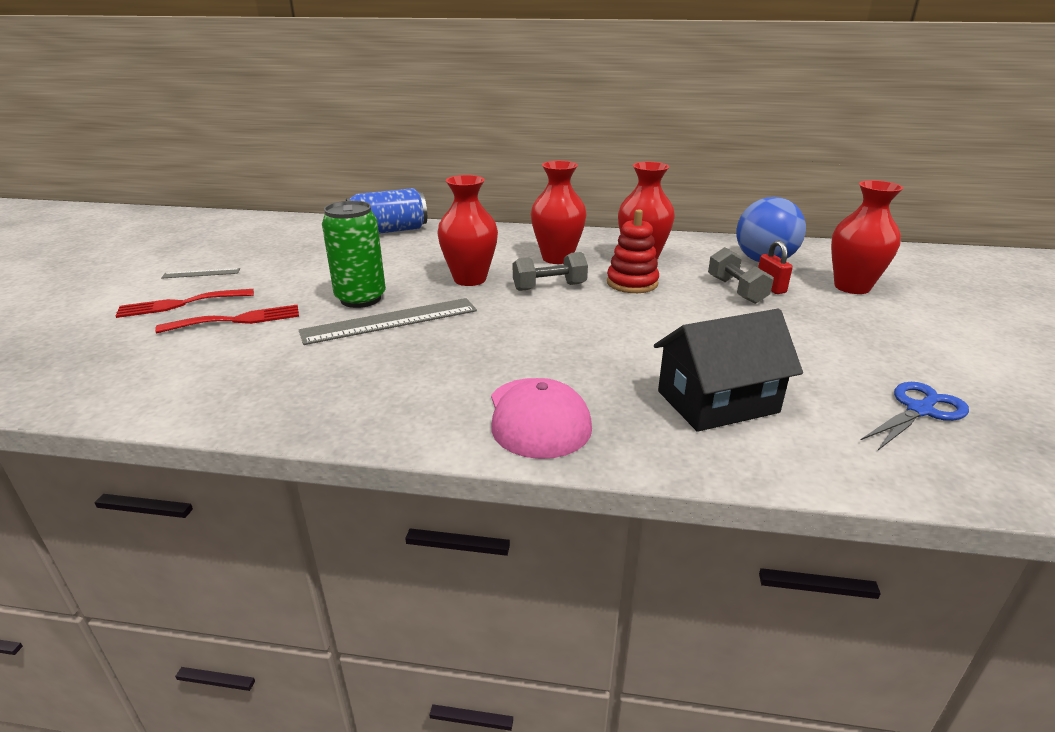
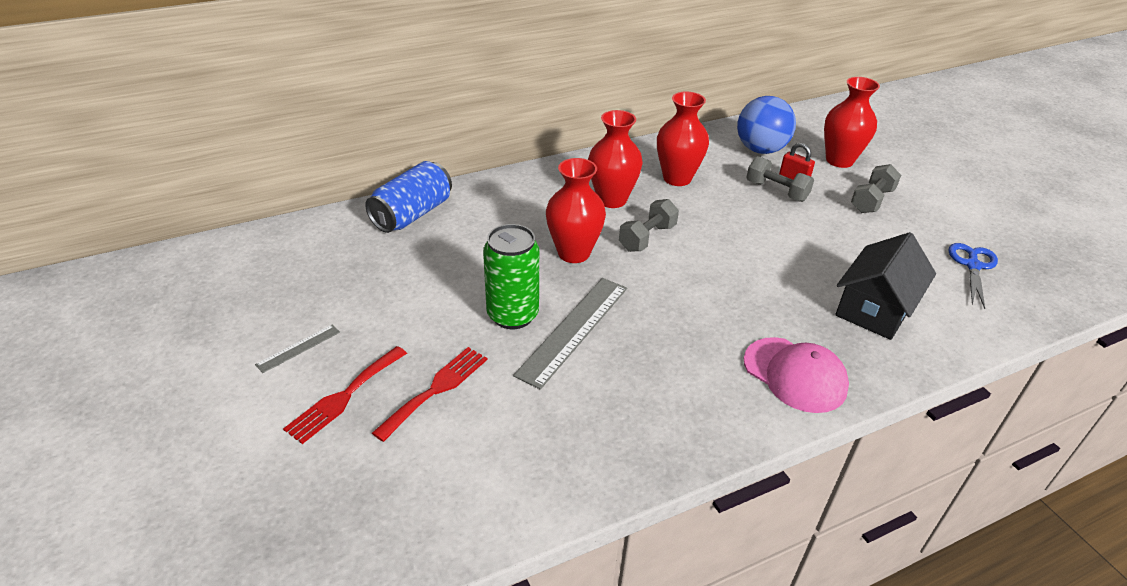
camera: 35 degrees left, 10 degrees up
(632, 283) = (701, 209): red stacking toy -> none
(848, 323) = (871, 201): none -> grey dumbbell

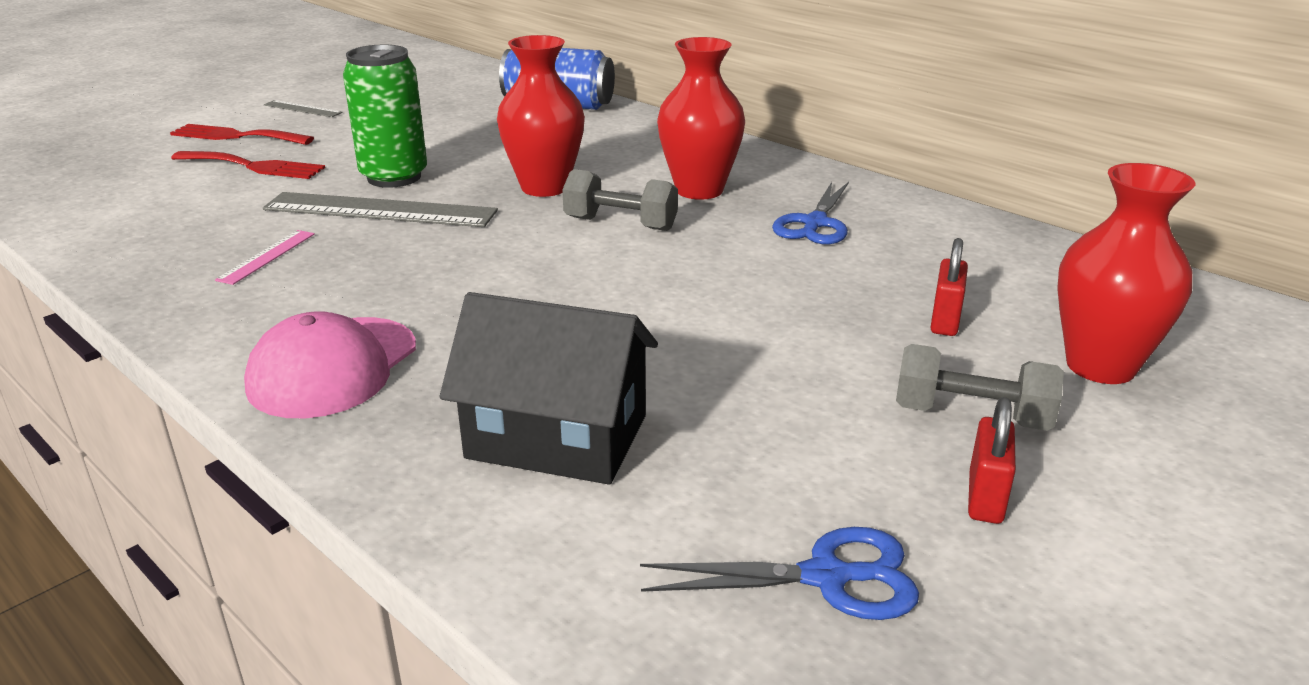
camera: 70 degrees right, 10 degrees down
(629, 392) = (267, 256): none -> pink ruler
(677, 178) = (815, 223): red vase -> blue scissors
(760, 150) = (1016, 279): blue ball -> none
(776, 191) = (877, 308): grey dumbbell -> none
(926, 217) = (985, 497): none -> red padlock

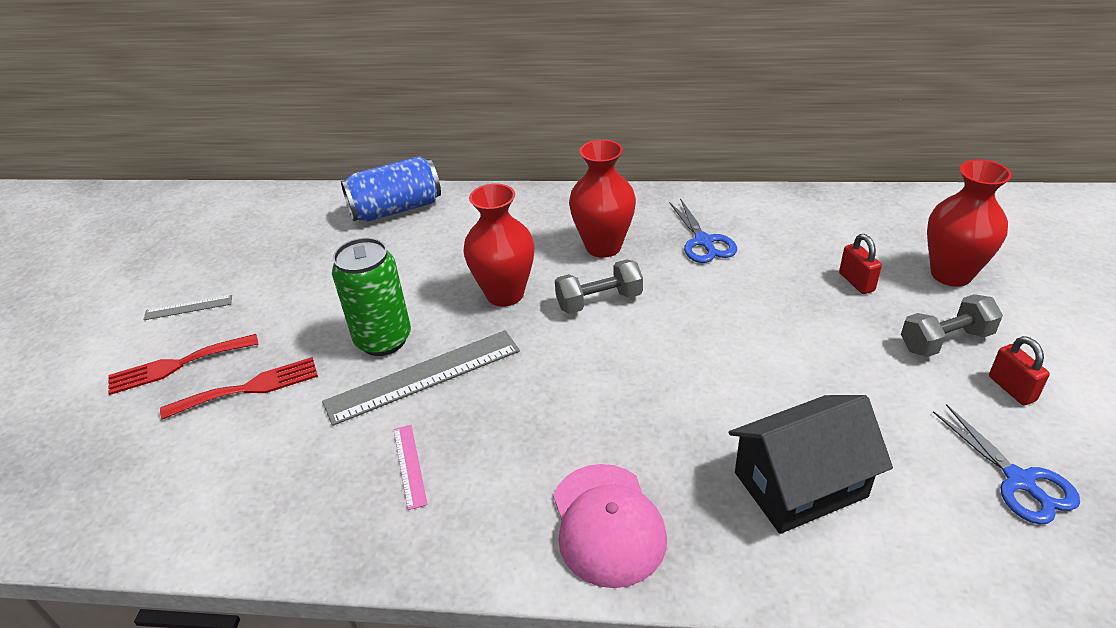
camera: 35 degrees left, 10 degrees up
(826, 577) = (1019, 481): blue scissors -> blue scissors turned 105 degrees clockwise

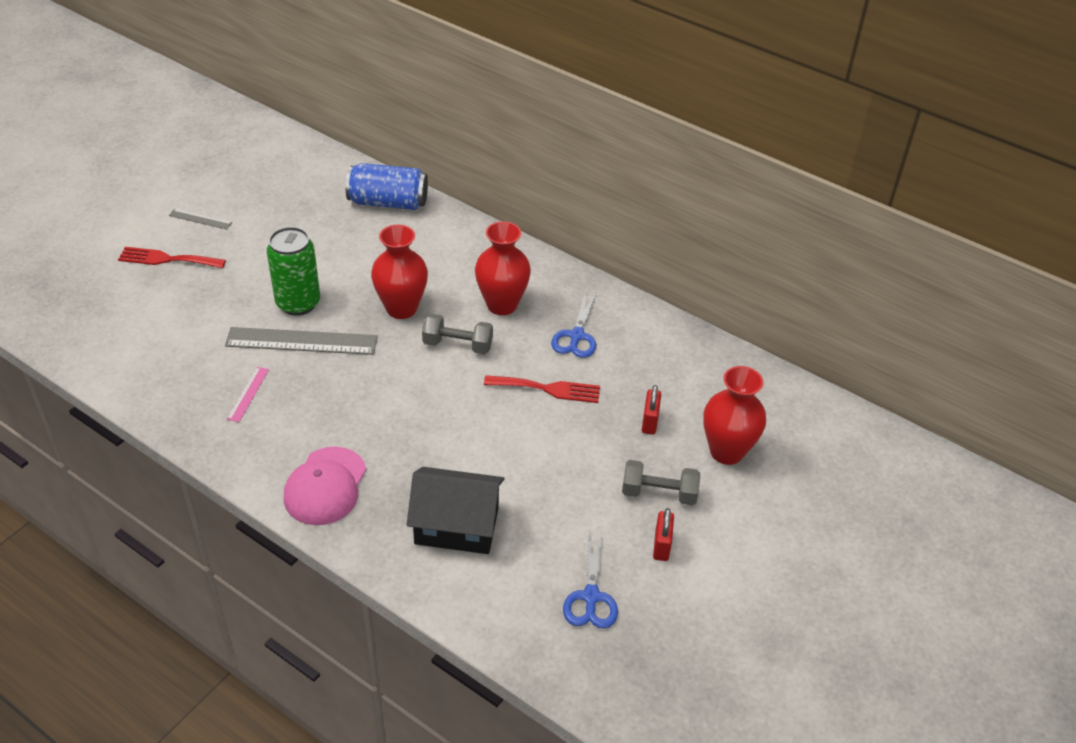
camera: 25 degrees right, 5 degrees up
(249, 388) = (196, 296): red fork -> red fork (548, 389)

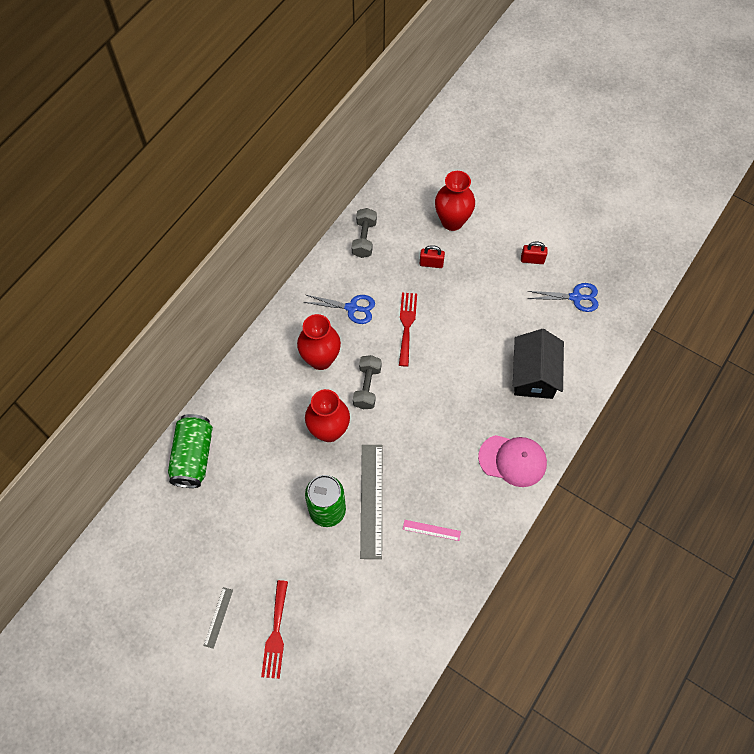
camera: 90 degrees left, 20 degrees up
(388, 202) = (193, 456): blue can -> green can
(659, 493) = (491, 260): grey dumbbell -> grey dumbbell (364, 239)

